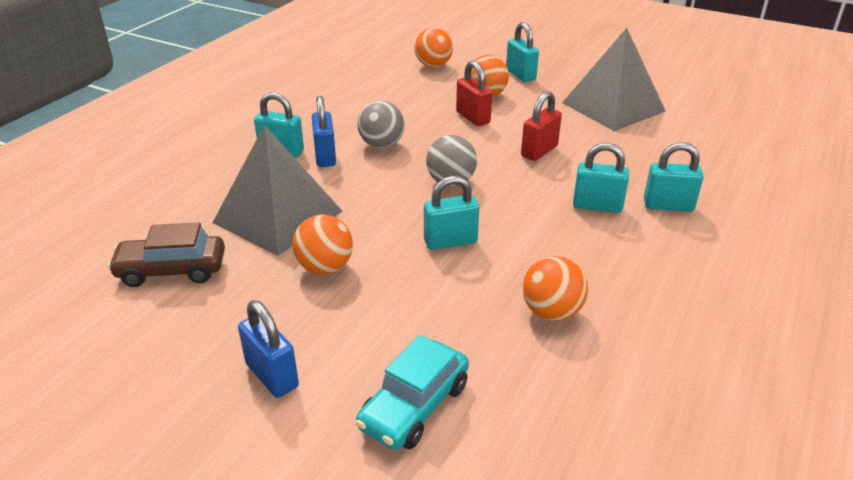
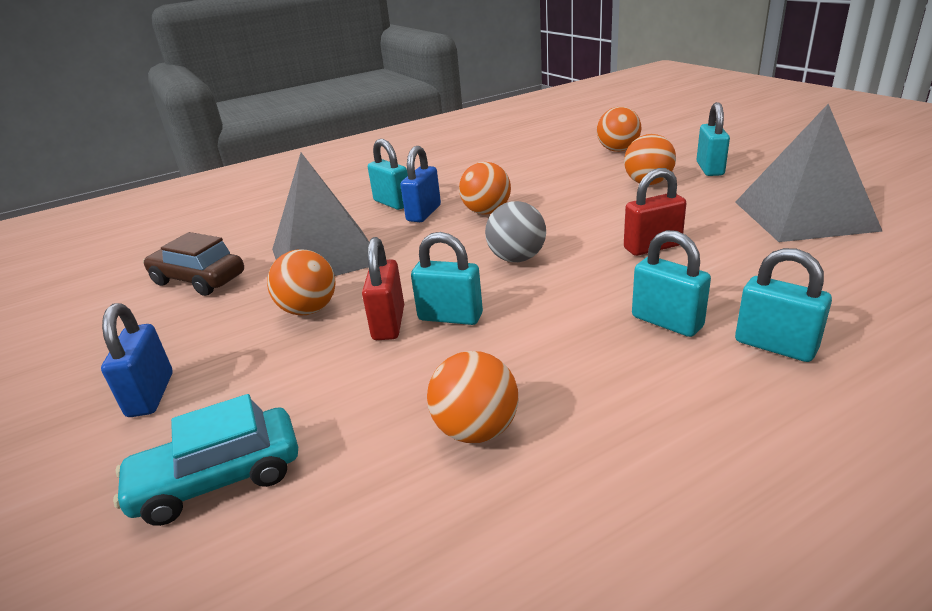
camera: 35 degrees right, 5 degrees down
(381, 144) = (486, 212): grey ball -> orange ball
(473, 118) = (609, 202): red padlock -> red padlock (388, 323)

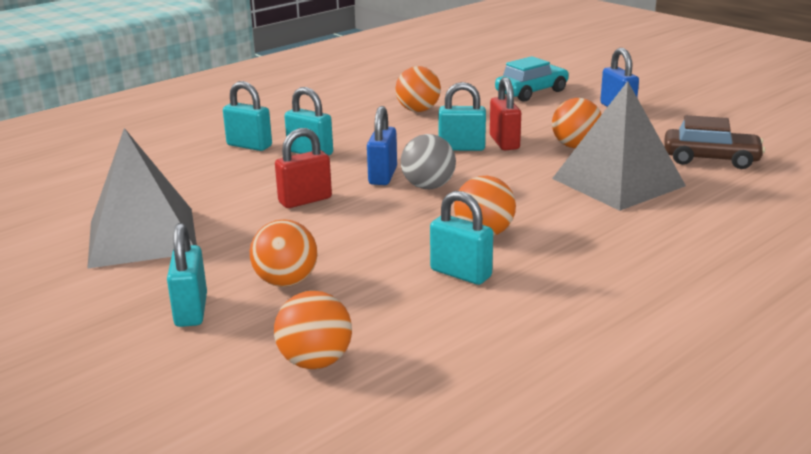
camera: 165 degrees right, 5 degrees down
(392, 203) = (617, 243): turquoise padlock -> turquoise padlock (460, 273)
(424, 213) = (560, 229): blue padlock -> blue padlock (383, 176)

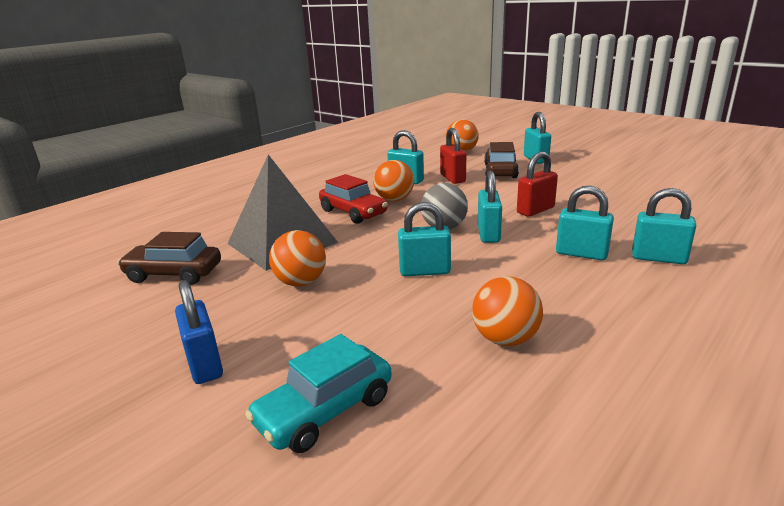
camera: 175 degrees right, 0 degrees up
(142, 236) = (617, 182): grey pyramid -> none
(286, 282) = (500, 171): orange ball -> brown car
(383, 176) = (488, 234): blue padlock -> turquoise padlock
(504, 142) = (378, 282): red padlock -> red padlock (452, 178)
(542, 216) = (353, 212): none -> red car

